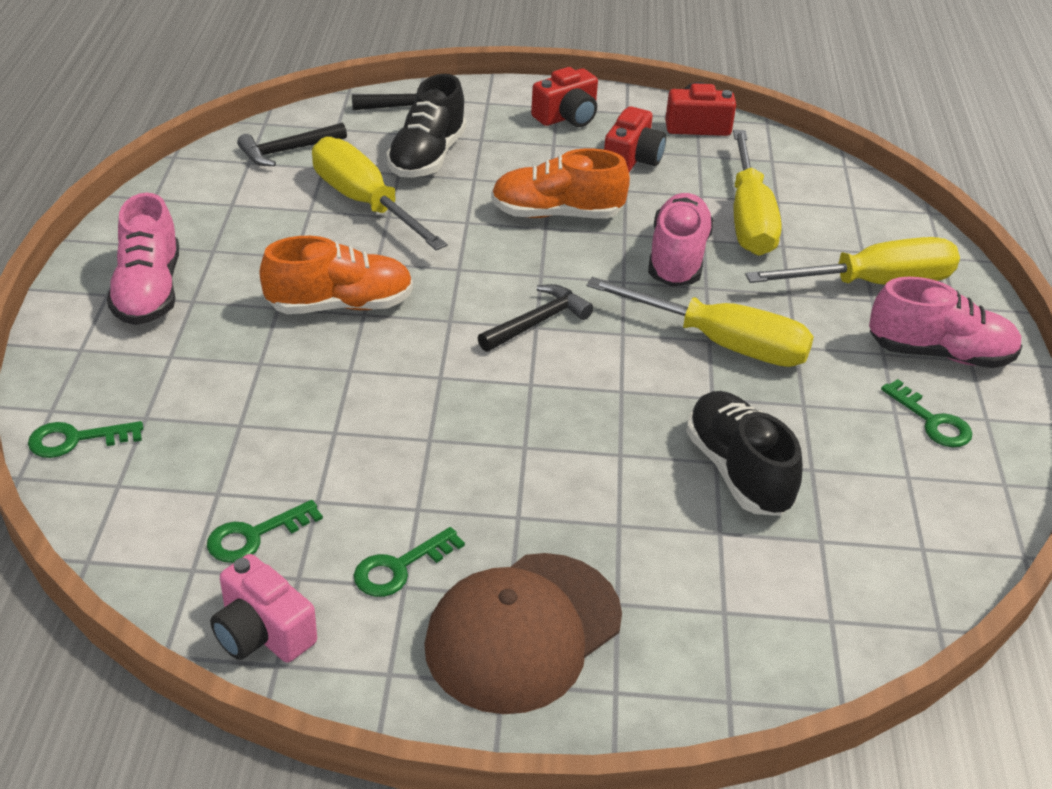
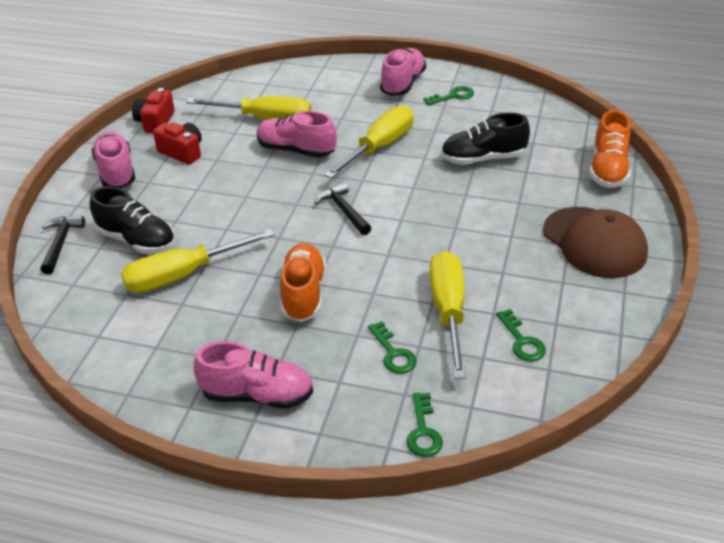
camera: 75 degrees left, 0 degrees up
(262, 632) = (598, 339): pink camera -> none
(287, 151) = (92, 313): black hammer -> none
(400, 567) = (549, 282): green key -> green key (393, 353)
(556, 214) = (232, 190): orange shoe -> orange shoe (608, 169)
(567, 117) = (116, 172): red camera -> pink shoe
(873, 283) = (340, 91): yellow screwdriver -> yellow screwdriver (448, 312)

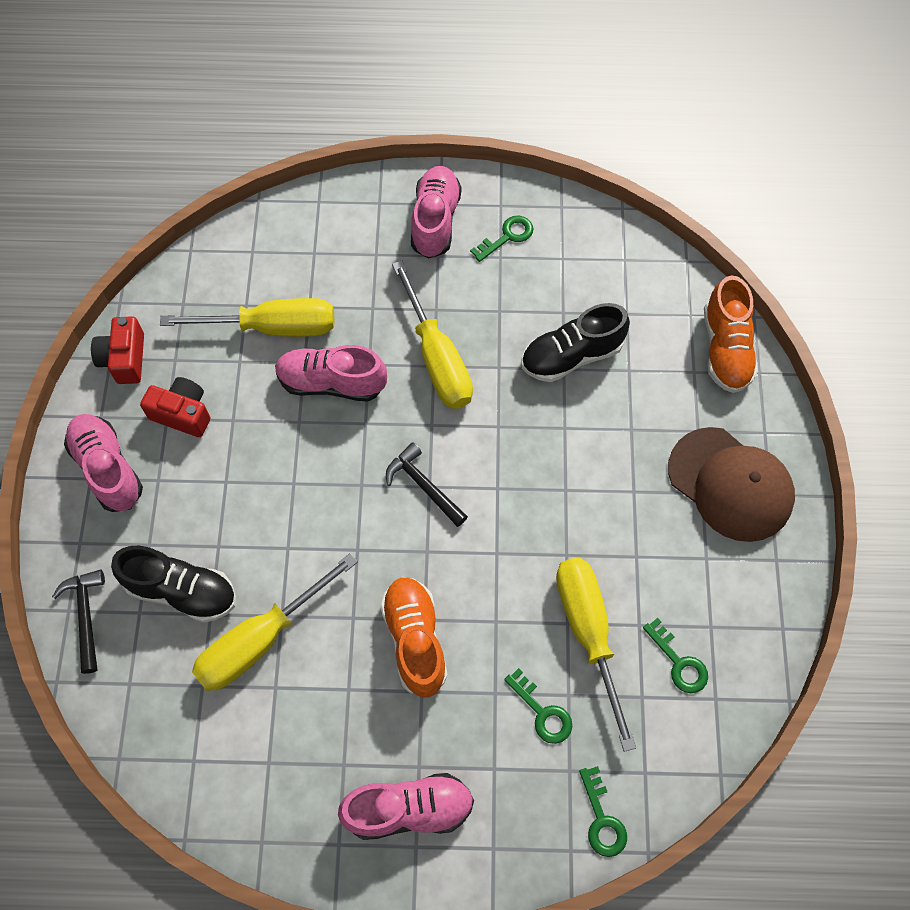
camera: 15 degrees left, 25 degrees up
(379, 147) = (437, 358): yellow screwdriver -> yellow screwdriver turned 135 degrees clockwise

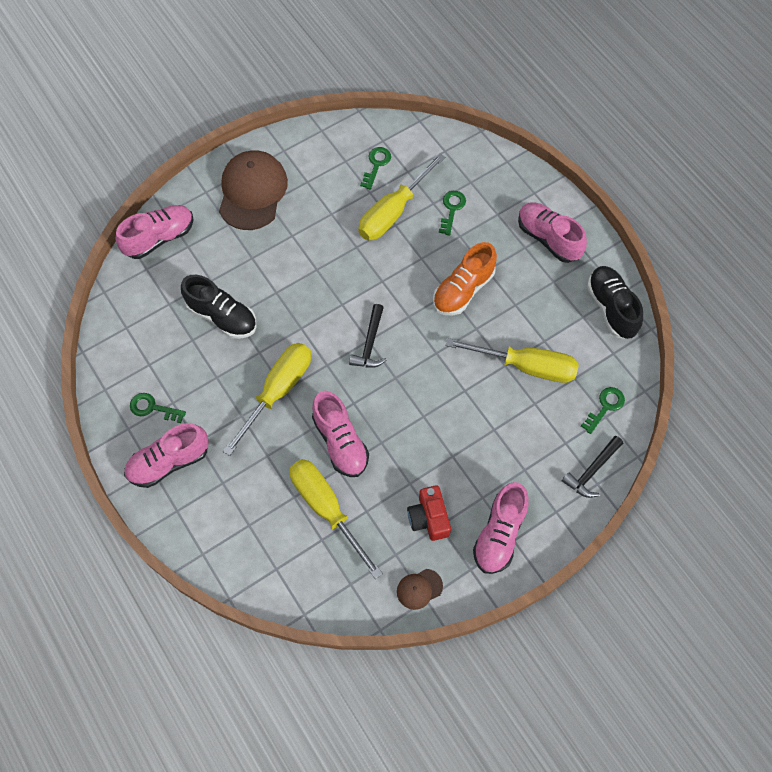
camera: 125 degrees left, 0 degrees up
(124, 359) = (419, 589): red camera -> brown cap
(182, 591) = (535, 429): black shoe -> black shoe (611, 308)
(602, 819) = (482, 156): green key -> green key (605, 407)
(725, 349) = (159, 238): orange shoe -> pink shoe

